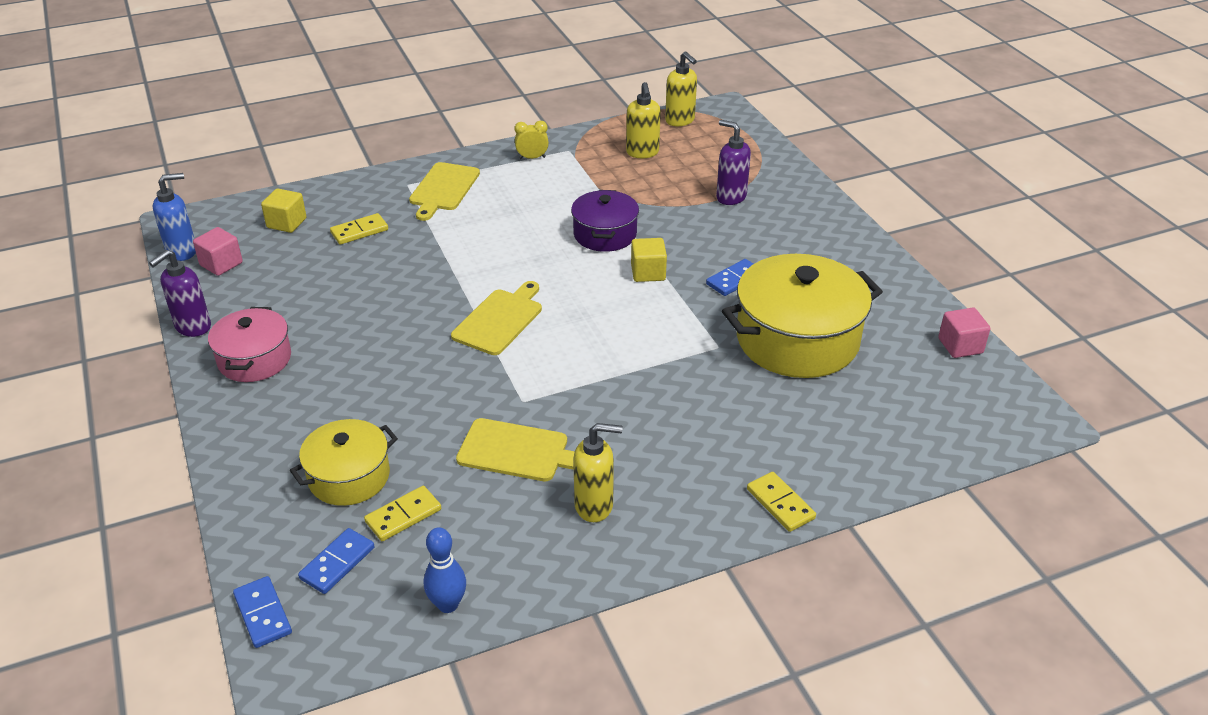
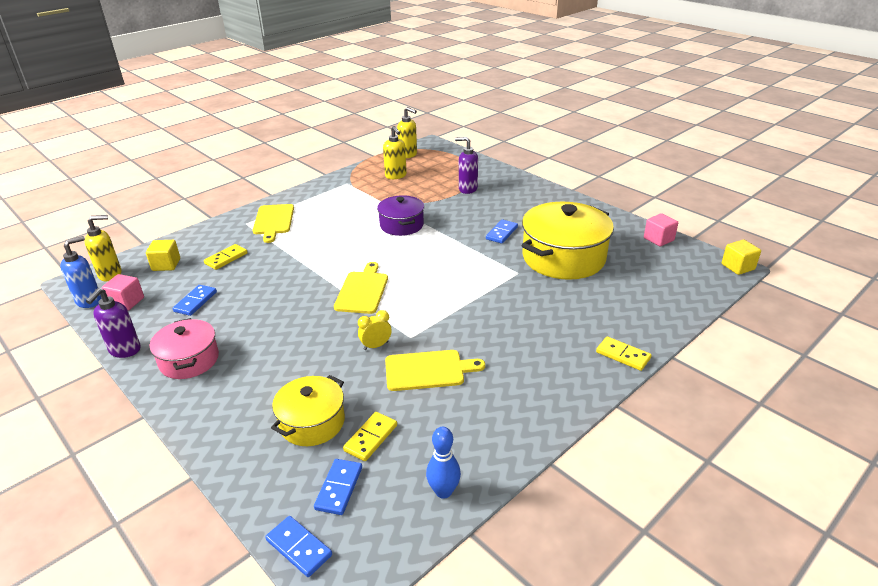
camera: 20 degrees left, 5 degrees down
(296, 283) = (195, 302): none -> blue domino
(532, 158) = (324, 192): yellow clock -> yellow clock (376, 346)
(594, 506) = (504, 391): yellow soap dispenser -> yellow soap dispenser (110, 274)
(648, 272) = (444, 241): yellow cube -> yellow cube (738, 267)

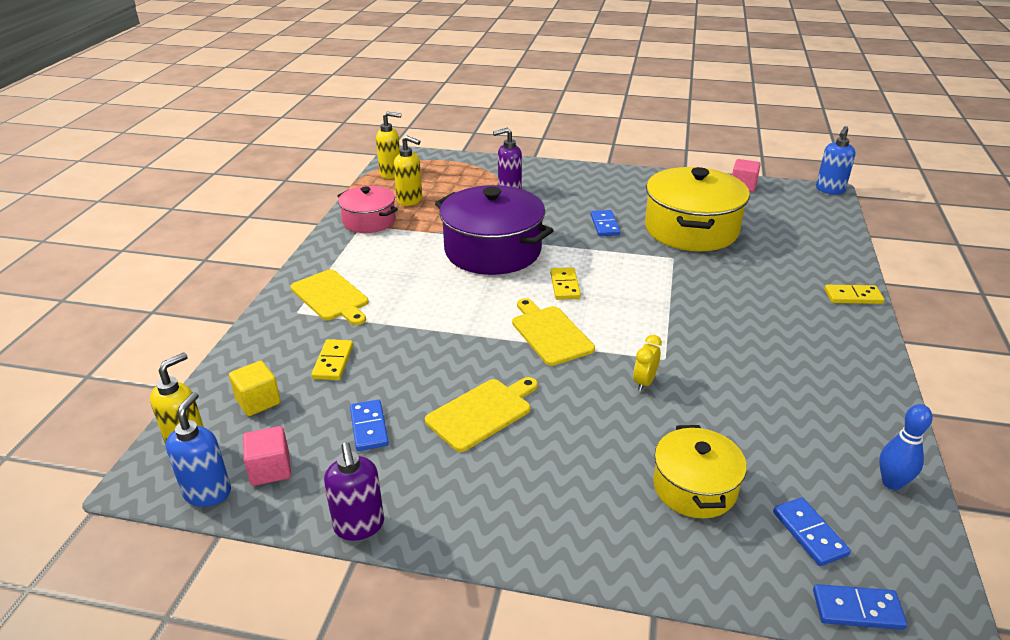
camera: 35 degrees left, 0 degrees up
(189, 360) = (463, 495): pink pot -> pink pot (369, 221)
(370, 438) = (767, 471): yellow domino -> yellow domino (564, 285)
(401, 225) = (493, 250): purple pot -> purple pot, size x1.73
(428, 370) = (725, 382): yellow cutting board -> yellow cutting board (482, 412)
(738, 267) = (829, 190): yellow cube -> blue soap dispenser

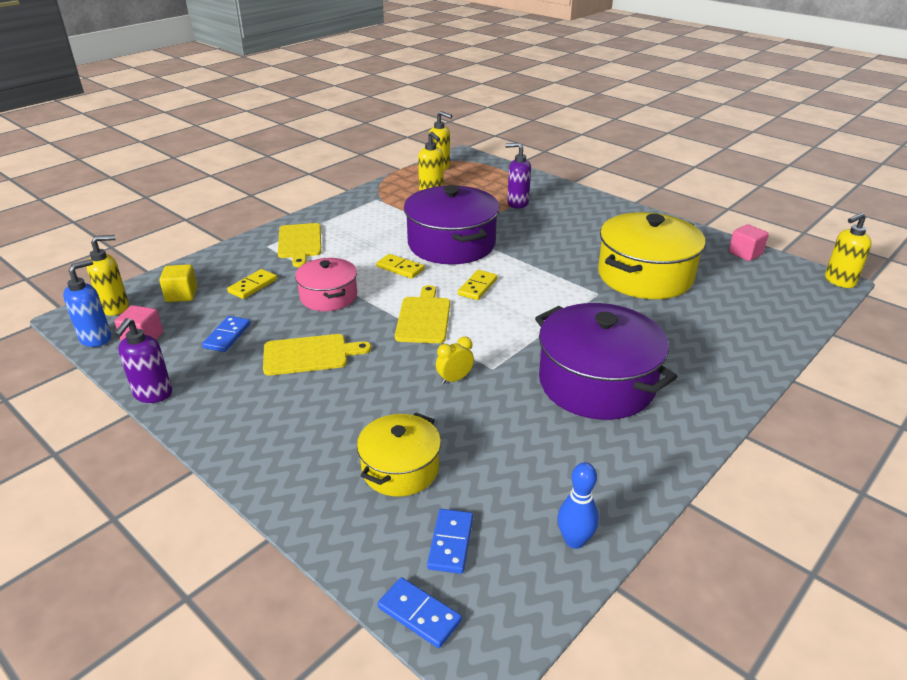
camera: 30 degrees right, 0 degrees up
(369, 221) = (384, 197): pink pot -> pink pot (328, 296)
(604, 225) = (568, 250): blue domino -> none
(759, 339) = (596, 383): none -> purple pot
(829, 190) = (839, 281): blue soap dispenser -> yellow soap dispenser
(853, 297) = (739, 380): yellow domino -> yellow domino (400, 268)

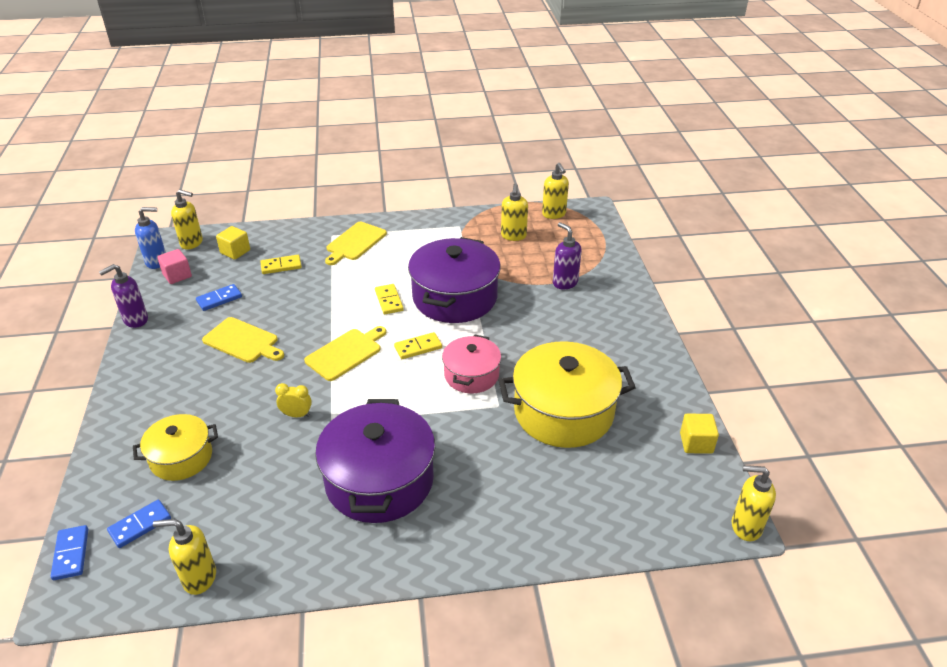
camera: 40 degrees right, 5 degrees up
(328, 296) = (312, 300): pink pot -> pink pot (471, 375)
(574, 540) = (199, 578): blue bowling pin -> yellow soap dispenser
(745, 253) = (696, 443): pink cube -> yellow cube

